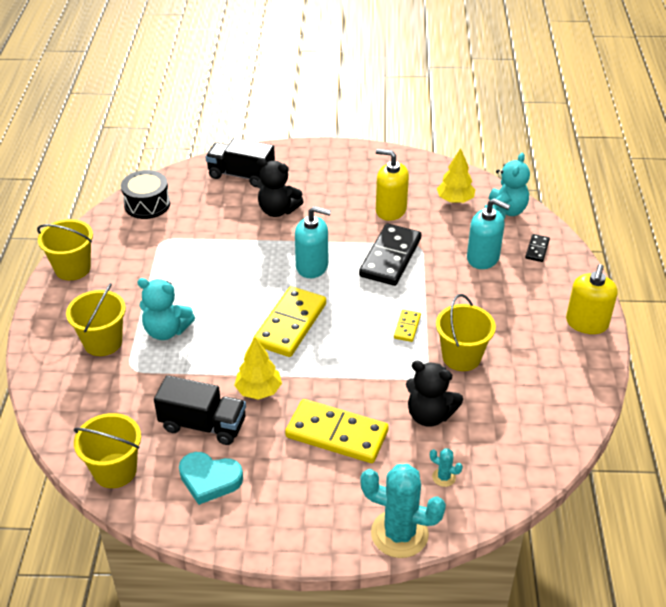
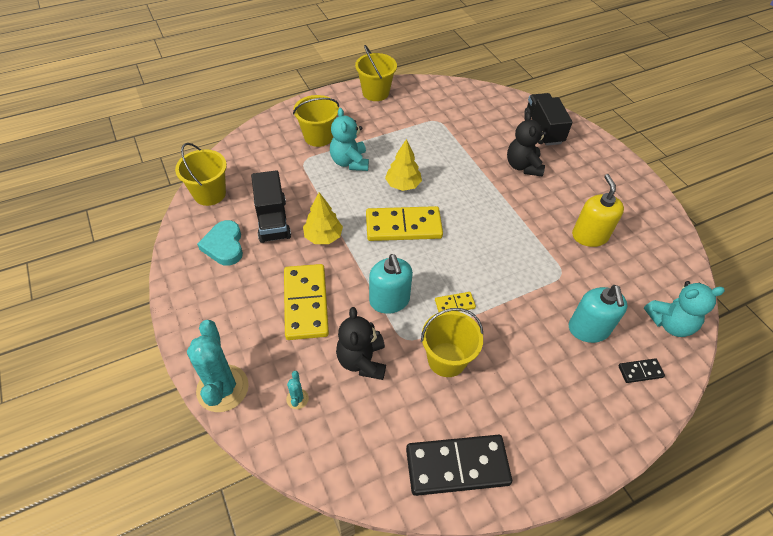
camera: 60 degrees right, 10 degrees up
(147, 204) = (466, 97): black drum -> none
(312, 266) = (477, 213): turquoise soap dispenser -> turquoise soap dispenser (389, 300)
(390, 257) = (530, 259): black domino -> black domino (457, 466)
(455, 200) = (648, 277): yellow tree -> yellow tree (403, 185)
(586, 323) = (569, 456): yellow soap dispenser -> none

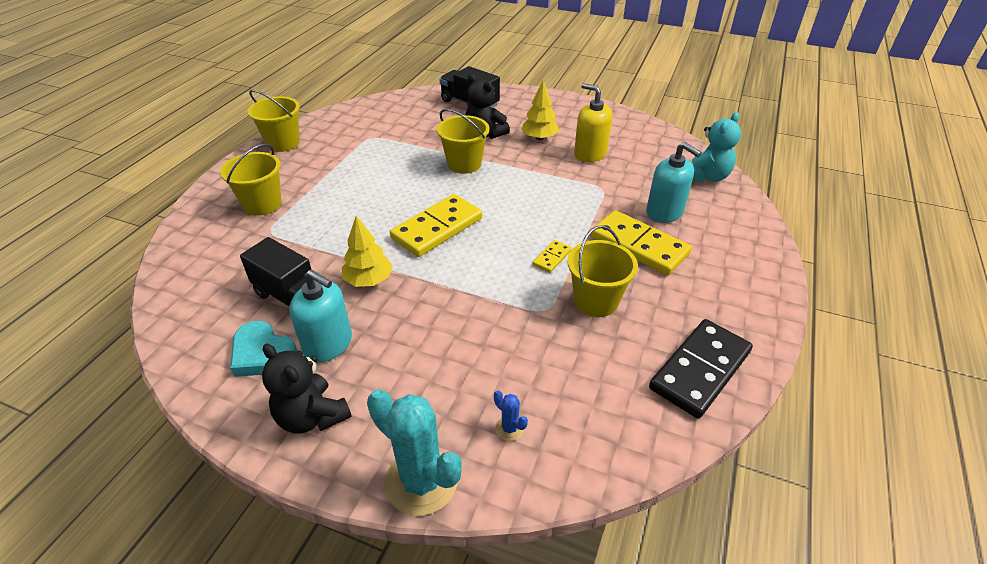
camera: 40 degrees left, 10 degrees down
(209, 194) = (185, 319): yellow bucket -> yellow bucket (464, 164)
(297, 399) = (509, 428): turquoise cactus -> blue cactus
(306, 303) = (419, 344): yellow domino -> yellow domino (639, 245)
(349, 162) = (322, 208): turquoise teddy bear -> none
(362, 361) = (529, 352): black teddy bear -> black teddy bear (312, 416)
(389, 300) = (495, 290): turquoise soap dispenser -> turquoise soap dispenser (328, 344)
(403, 185) = (398, 198): yellow tree -> yellow tree (539, 138)
(640, 371) = (727, 217): black domino -> none

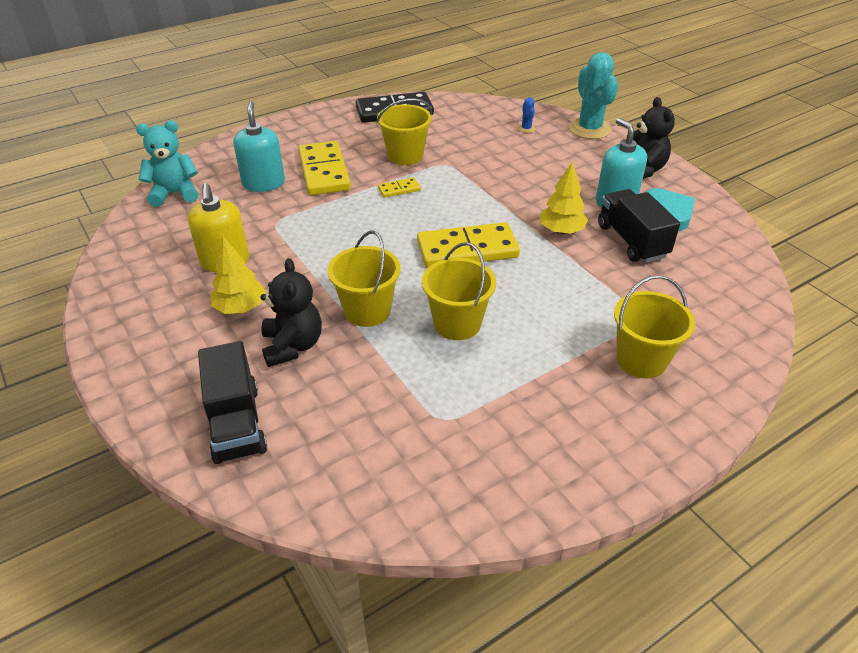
camera: 145 degrees left, 0 degrees up
(283, 143) = (582, 475): yellow bucket -> yellow bucket (457, 323)

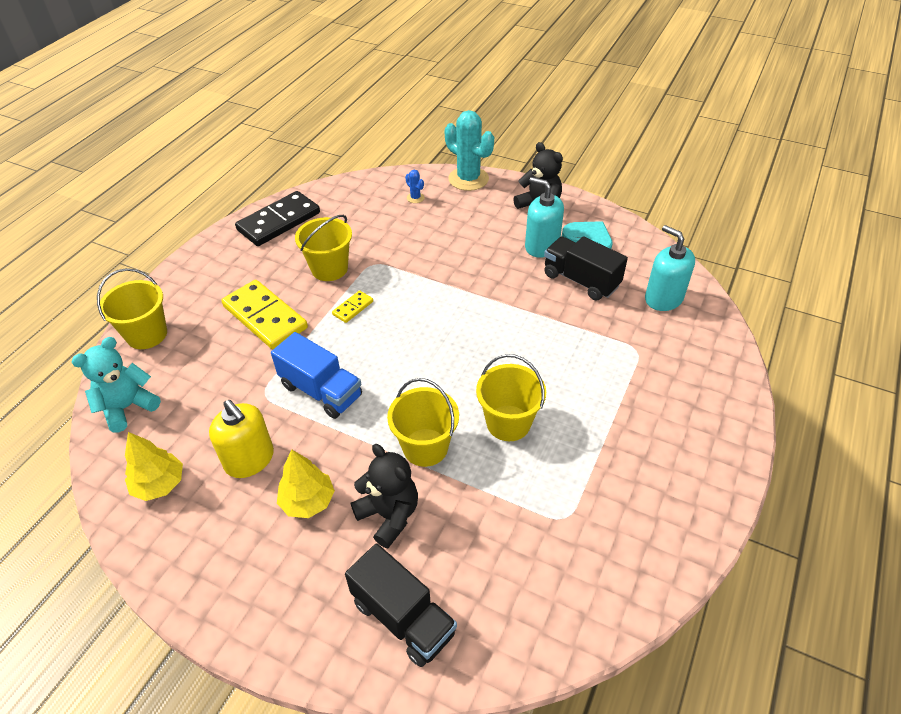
camera: 30 degrees left, 5 degrees up
(263, 183) = (214, 355): turquoise soap dispenser -> turquoise soap dispenser (663, 298)
(320, 237) = (321, 391): none -> blue truck
(467, 249) = (461, 345): yellow domino -> none
(561, 231) = (521, 293): yellow tree -> yellow tree (159, 484)
(641, 360) = (664, 388): yellow bucket -> yellow bucket (147, 334)

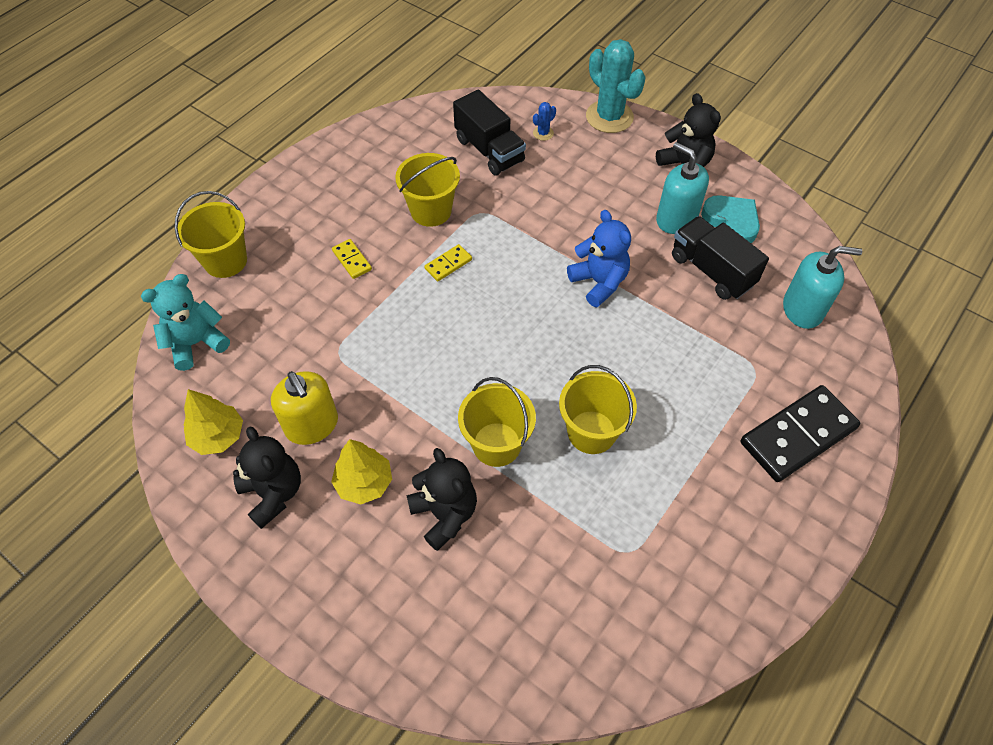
camera: 10 degrees right, 10 degrees up
(221, 526) = (273, 493): none -> black teddy bear
(265, 317) = (352, 260): yellow domino -> yellow domino, size x0.46
(279, 221) = (384, 141): black domino -> black domino (797, 435)
(321, 391) = (398, 359): blue truck -> none
(403, 617) = (439, 627): black truck -> black truck (489, 150)
(415, 198) = (543, 133): blue cactus -> blue cactus turned 75 degrees clockwise
(488, 303) = (599, 282): none -> blue teddy bear
(663, 298) = (802, 309): turquoise soap dispenser -> turquoise soap dispenser turned 120 degrees clockwise

